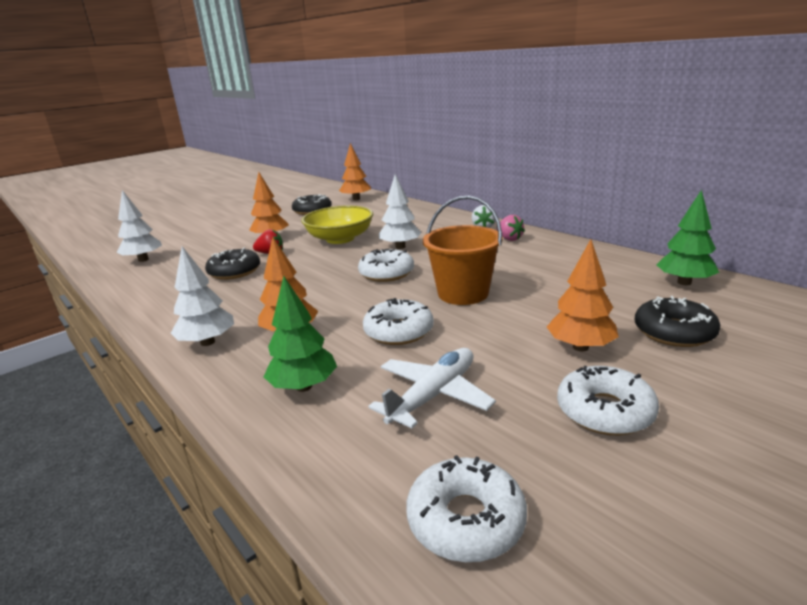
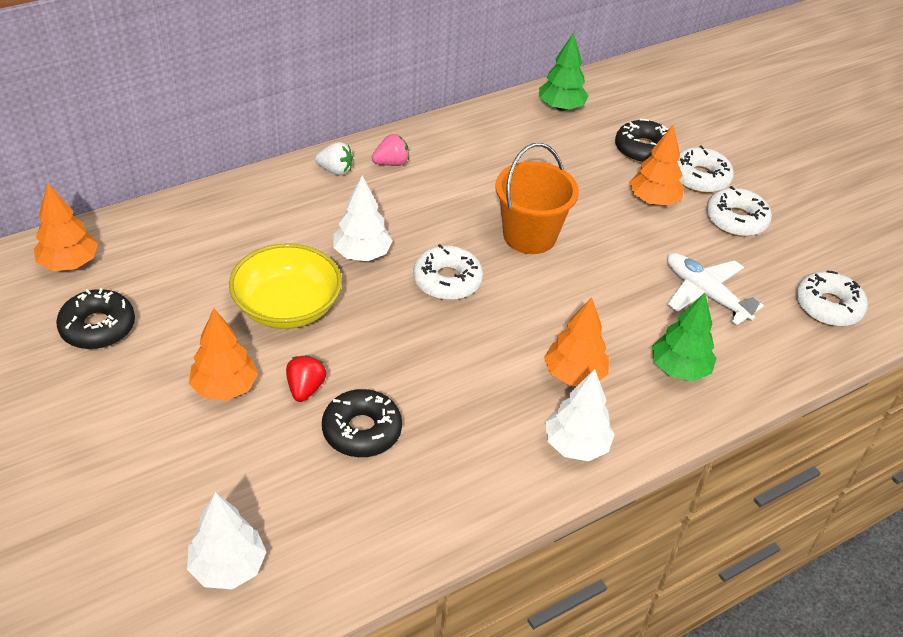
camera: 85 degrees left, 20 degrees up
(398, 331) = (596, 295): white donut -> white donut (700, 178)

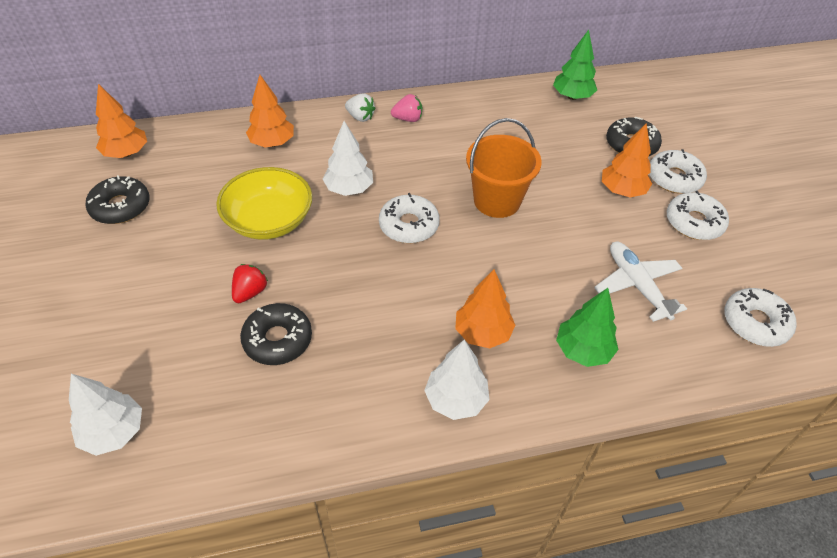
camera: 20 degrees right, 5 degrees up
(225, 387) = (188, 277): orange tree -> orange tree (272, 143)

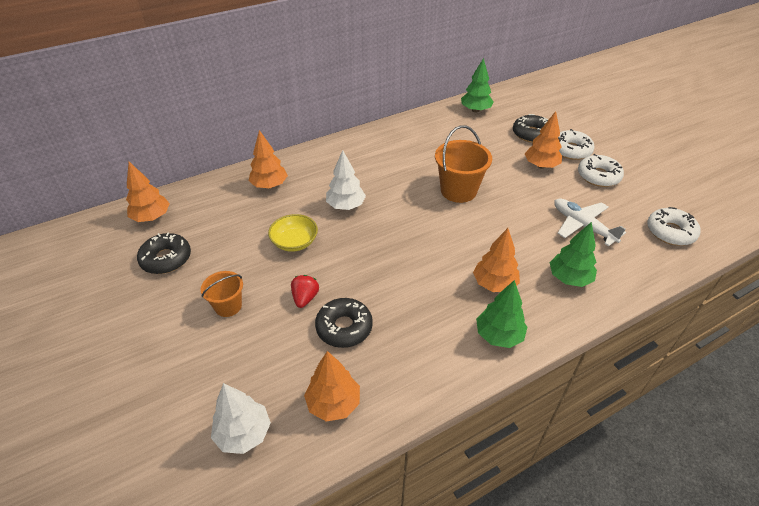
camera: 15 degrees left, 5 degrees down
(162, 280) = (228, 306): none -> orange bucket
(224, 426) = (333, 403): none -> orange tree
(269, 221) = (294, 242): yellow bowl -> yellow bowl, size x0.65
(360, 117) = (329, 153): white strawberry -> none
(408, 119) = (365, 148): pink strawberry -> none
(409, 225) = (403, 221): white donut -> none
(456, 400) = (499, 335): white tree -> green tree

